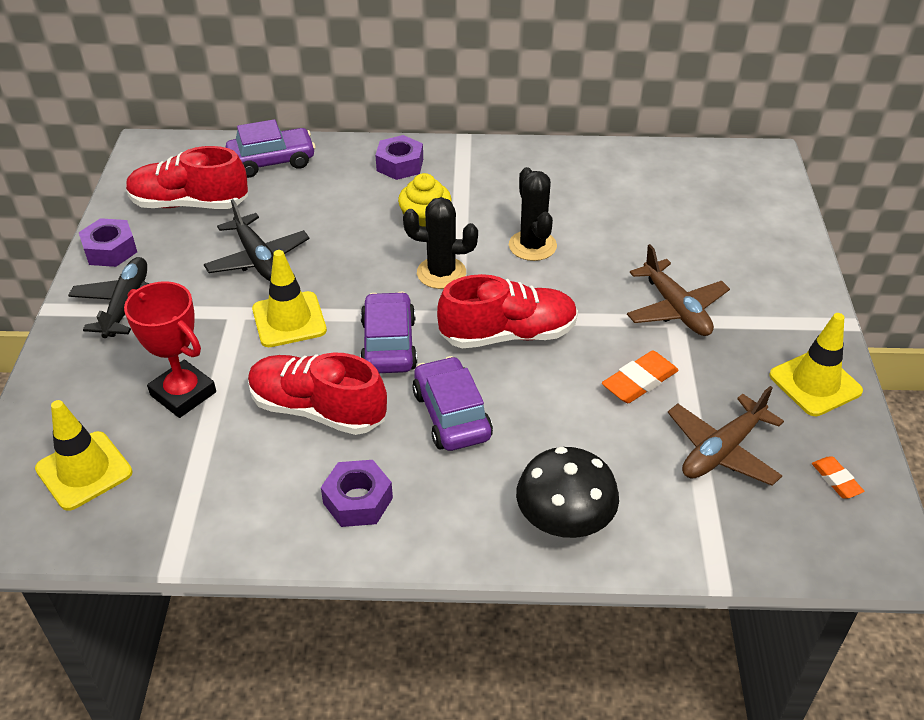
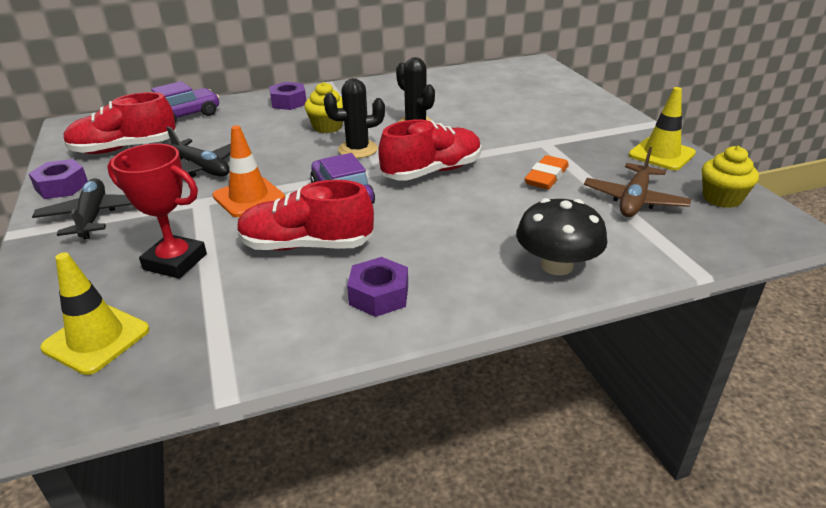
camera: 20 degrees left, 10 degrees down
(289, 320) = (249, 197): yellow traffic cone -> orange traffic cone
(451, 415) = (421, 224): purple car -> none
(676, 309) = (539, 137): brown plane -> none
(836, 480) = (722, 198): orange eraser -> yellow cupcake

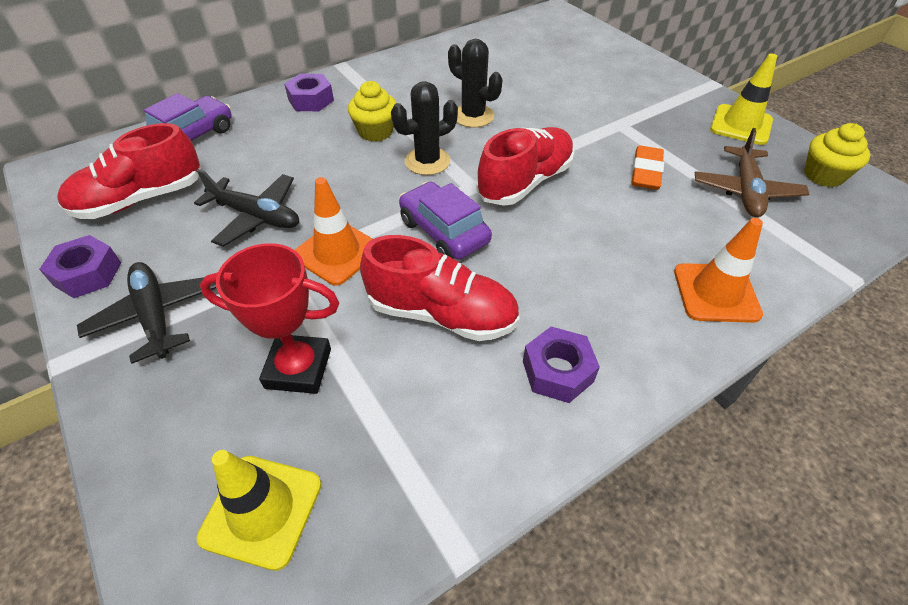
camera: 15 degrees left, 15 degrees up
(306, 245) = (441, 314): red shoe -> red shoe turned 150 degrees counterclockwise
(556, 265) = (716, 293): black mushroom -> orange traffic cone

